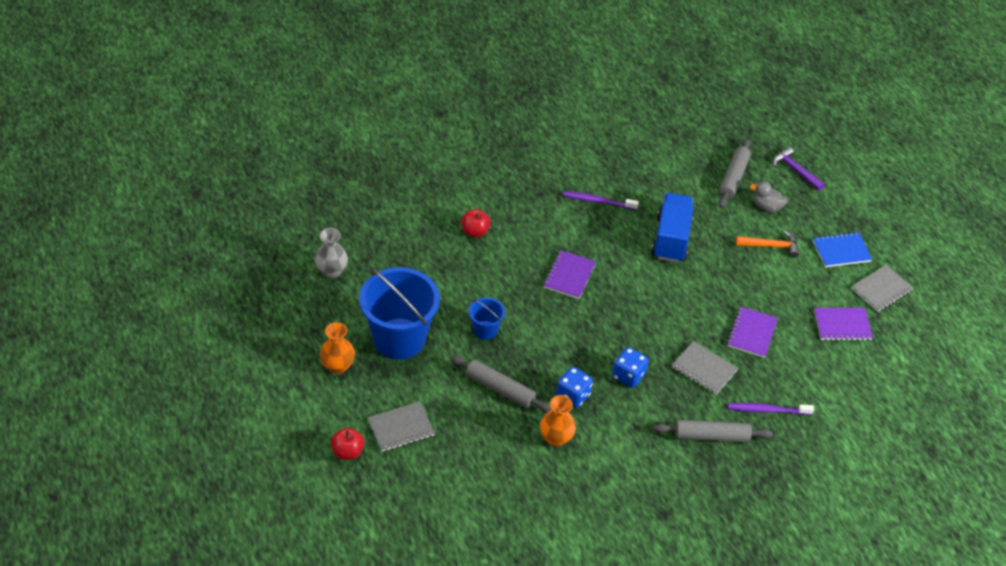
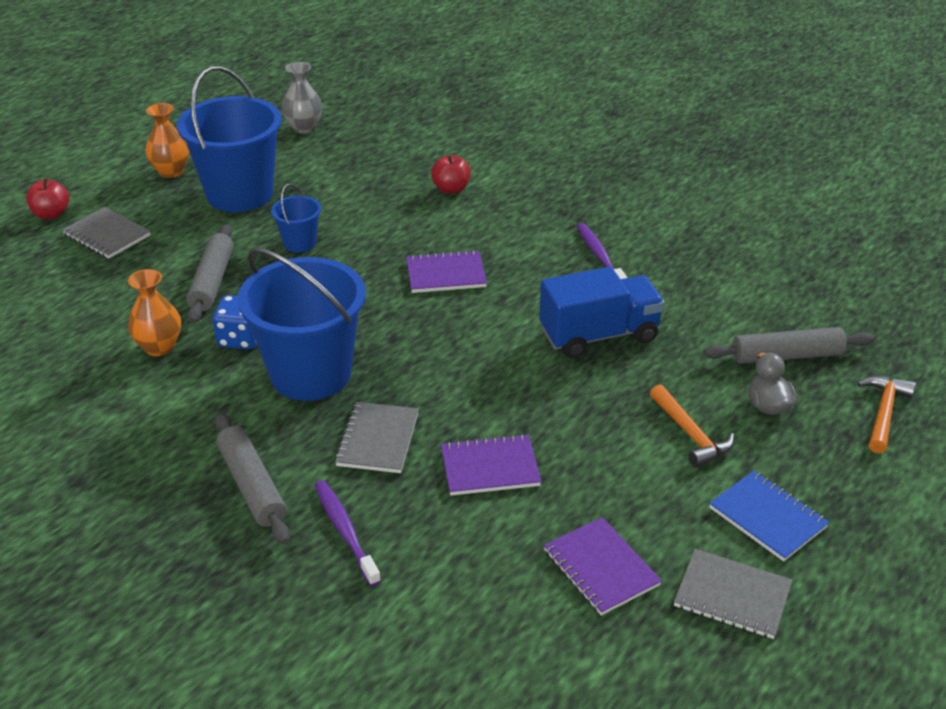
camera: 65 degrees right, 10 degrees down
(628, 376) = (310, 374): blue dice -> blue bucket
(795, 170) = (883, 412): purple hammer -> orange hammer

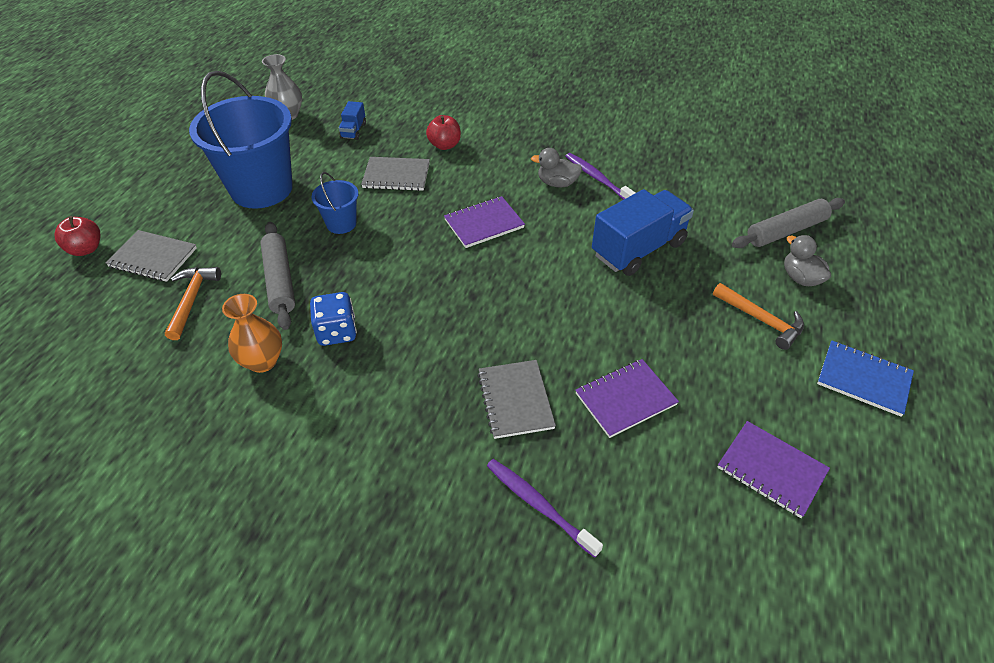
camera: 20 degrees left, 10 degrees up
(171, 172) = (185, 181): orange vase -> none
(251, 486) = (427, 484): grey rolling pin -> none
(310, 374) = (419, 350): blue bucket -> none
(363, 156) = (353, 131): none -> blue truck
(551, 252) = (557, 183): none -> grey duck
(732, 596) = (885, 462): grey notebook -> grey notebook (396, 176)
(883, 412) = (882, 261): orange hammer -> orange hammer (192, 300)

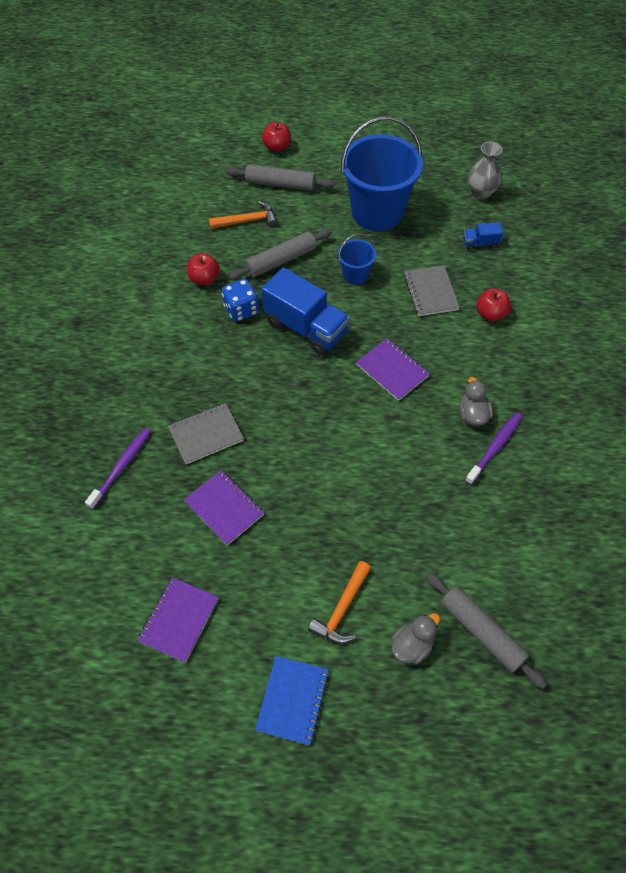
camera: 75 degrees right, 10 degrees up
(153, 258) = (280, 184): grey notebook -> grey rolling pin
(262, 361) = (204, 279): orange vase -> red apple
(638, 249) = (403, 496): blue truck -> blue truck (306, 328)

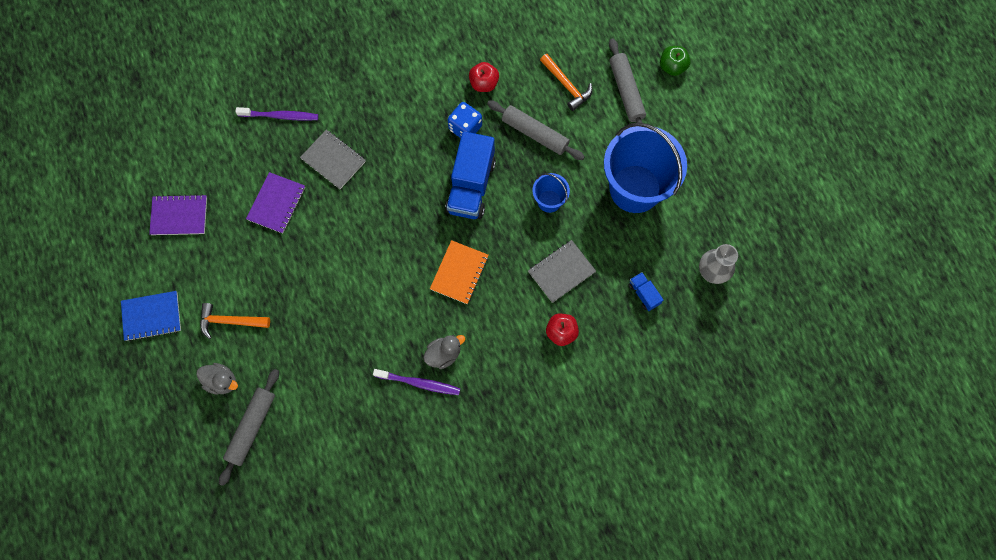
camera: 65 degrees right, 15 degrees up
(277, 147) = (672, 67): red apple -> green apple
(392, 370) = (459, 273): purple notebook -> orange notebook

